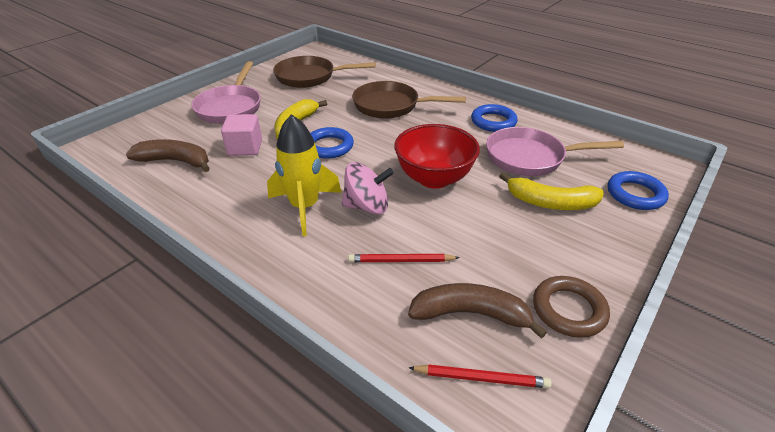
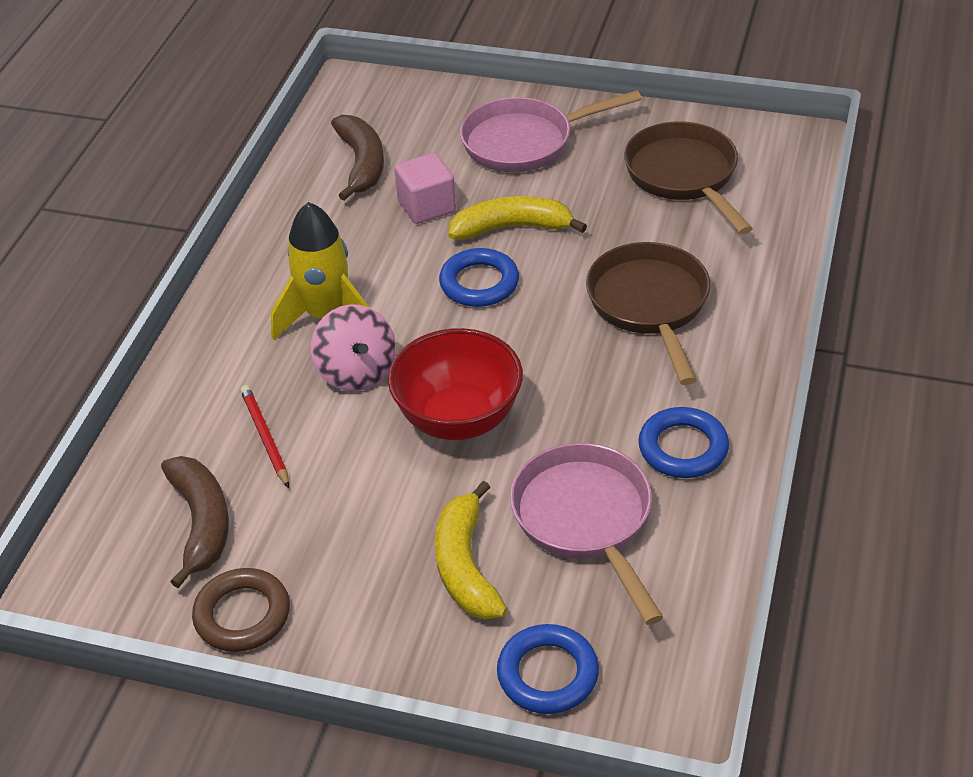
camera: 70 degrees right, 5 degrees up
(481, 378) = (114, 552): red pencil -> none

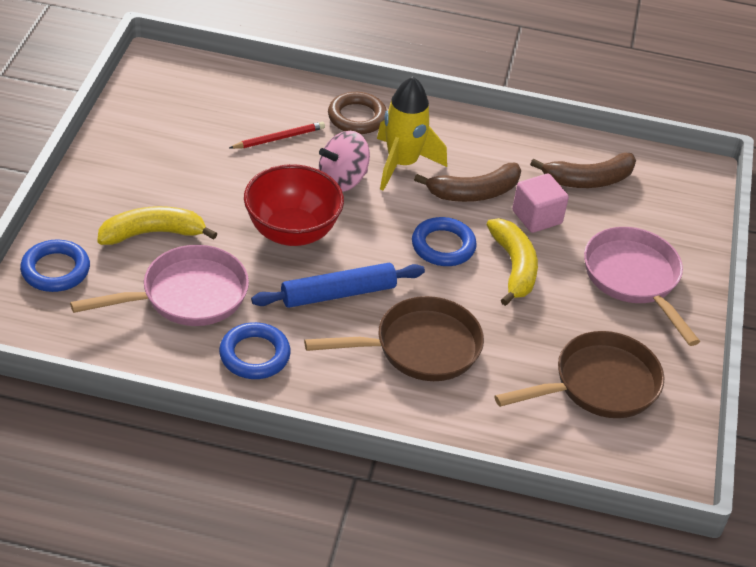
camera: 80 degrees right, 0 degrees up
(201, 523) = (204, 114): brown banana -> brown banana (474, 192)
(242, 615) = (126, 134): brown ring -> brown ring (357, 117)
(568, 374) = (338, 293): none -> blue rolling pin

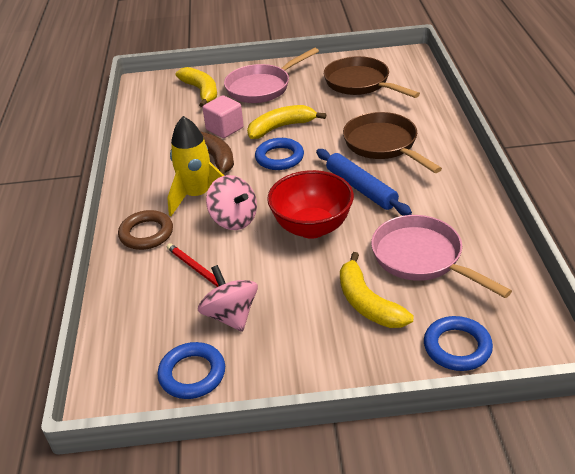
camera: 100 degrees left, 5 degrees down
(200, 144) = (231, 315): none -> pink spinning top
(254, 355) = (450, 207): blue ring -> blue ring (192, 374)
(588, 180) = (173, 117): brown banana -> none
(648, 219) = (201, 91): none -> yellow banana

